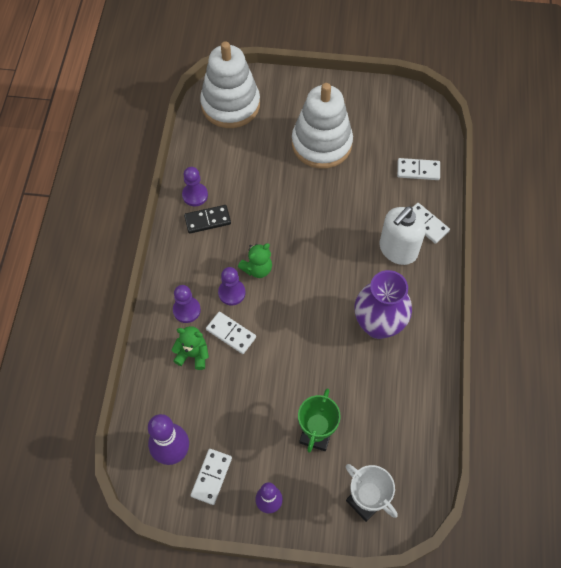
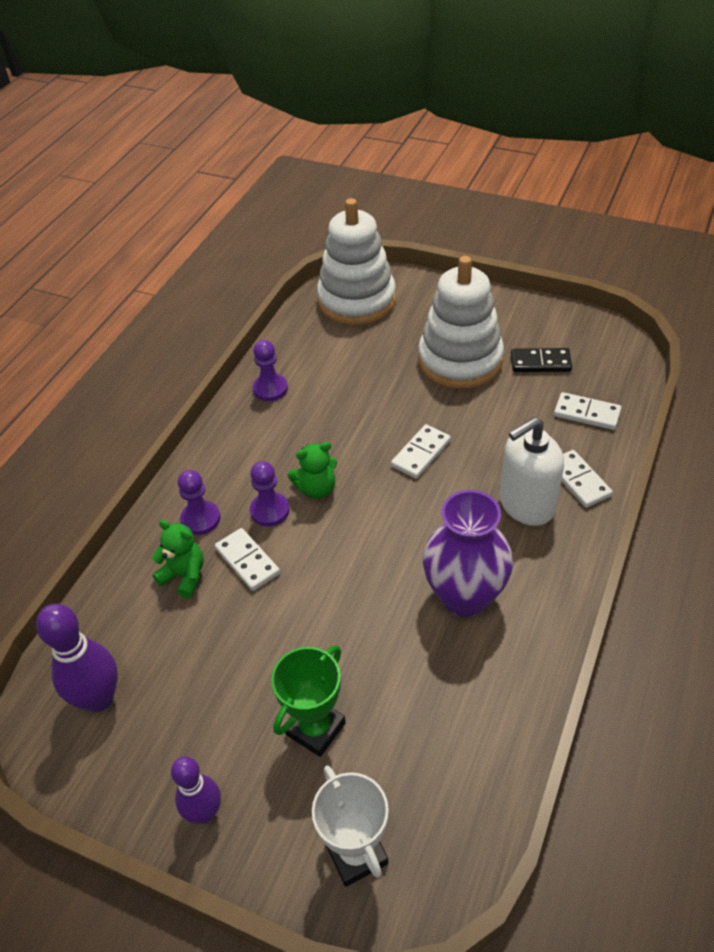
camera: 20 degrees right, 15 degrees down
(207, 220) = (274, 419): black domino -> black domino (540, 362)
(211, 477) = (137, 748): white domino -> white domino (421, 453)

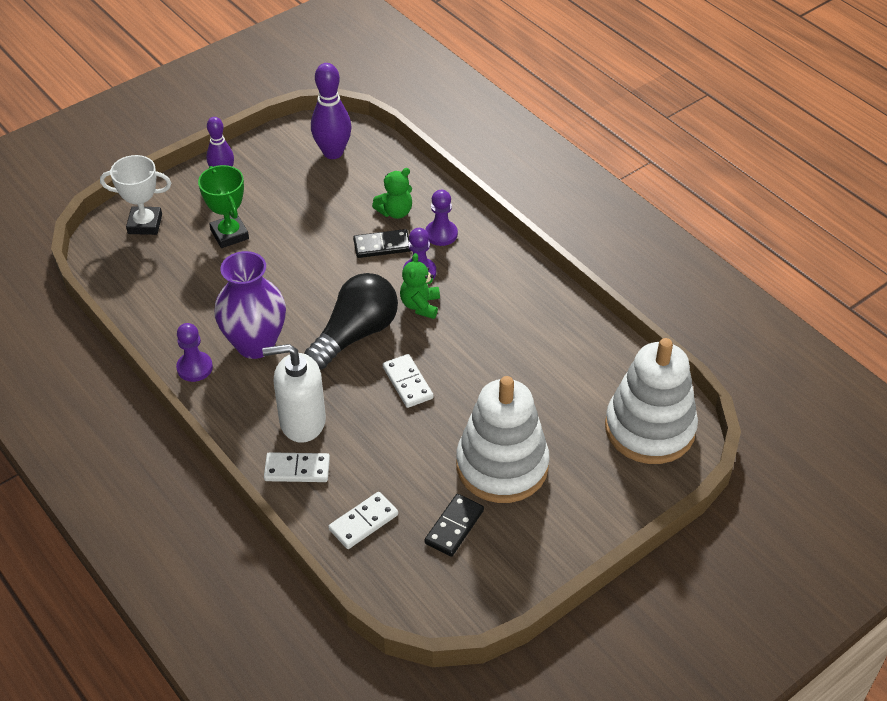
camera: 115 degrees right, 0 degrees up
(247, 561) = (382, 246): white domino -> black domino
(270, 389) = (559, 319): purple pawn -> purple pawn (194, 368)
(390, 520) = (355, 334): none -> black light bulb
(526, 505) = (302, 421): white soap dispenser -> white soap dispenser turned 90 degrees counterclockwise

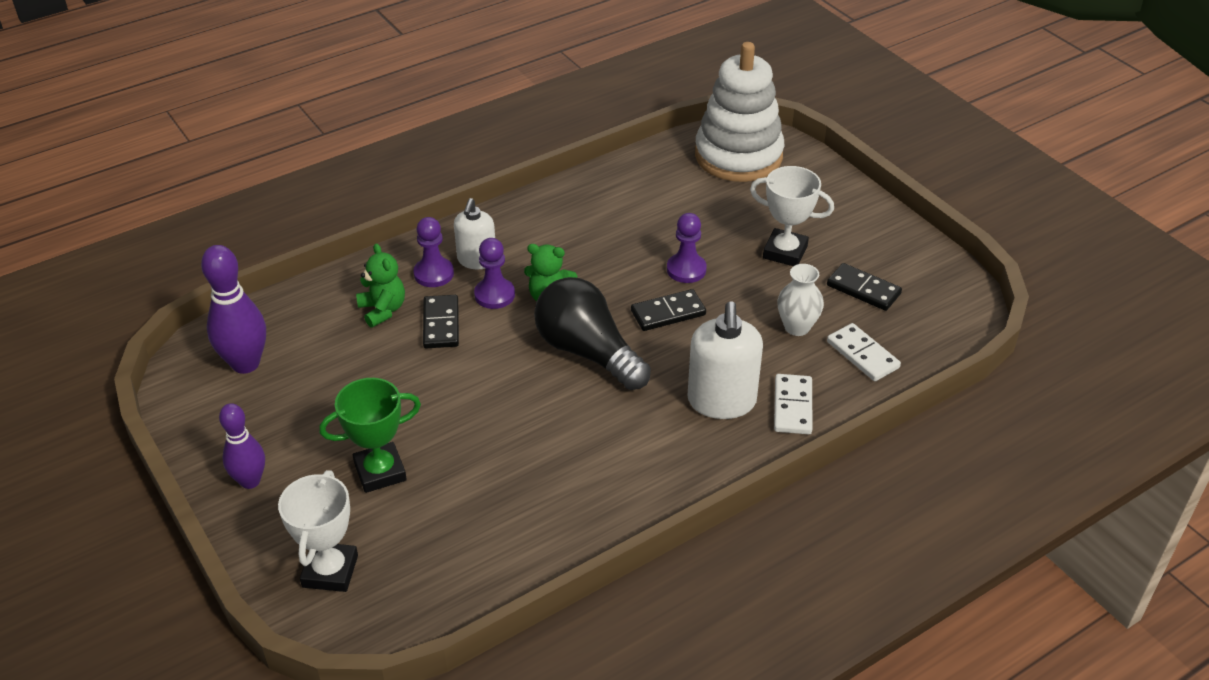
camera: 85 degrees left, 5 degrees down
(194, 368) = (627, 504): purple pawn -> purple pawn (686, 269)
(255, 344) = (592, 443): purple vase -> none
(397, 474) = (797, 327): none -> white vase
(408, 383) = (668, 313): white domino -> black domino
(461, 257) = (476, 260): none -> white soap dispenser
(502, 466) = (785, 252): white stacking toy -> white trophy

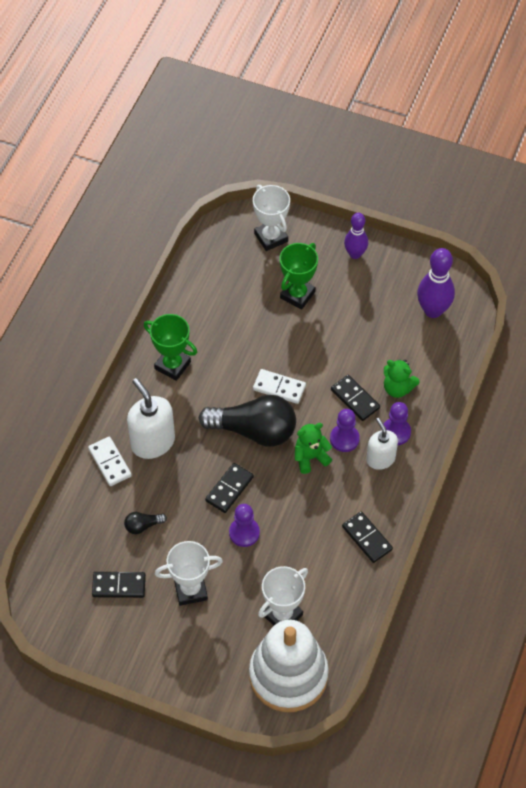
camera: 145 degrees right, 15 degrees up
(563, 209) = (367, 538): none -> black domino
(624, 474) = (172, 365): none -> green trophy
(705, 194) = (282, 615): none -> white trophy
(797, 327) = (143, 526): white vase -> black light bulb
(862, 355) = (90, 527): white domino -> white domino (279, 387)

